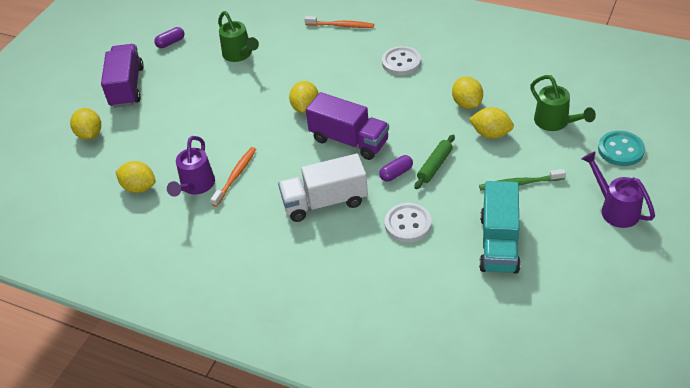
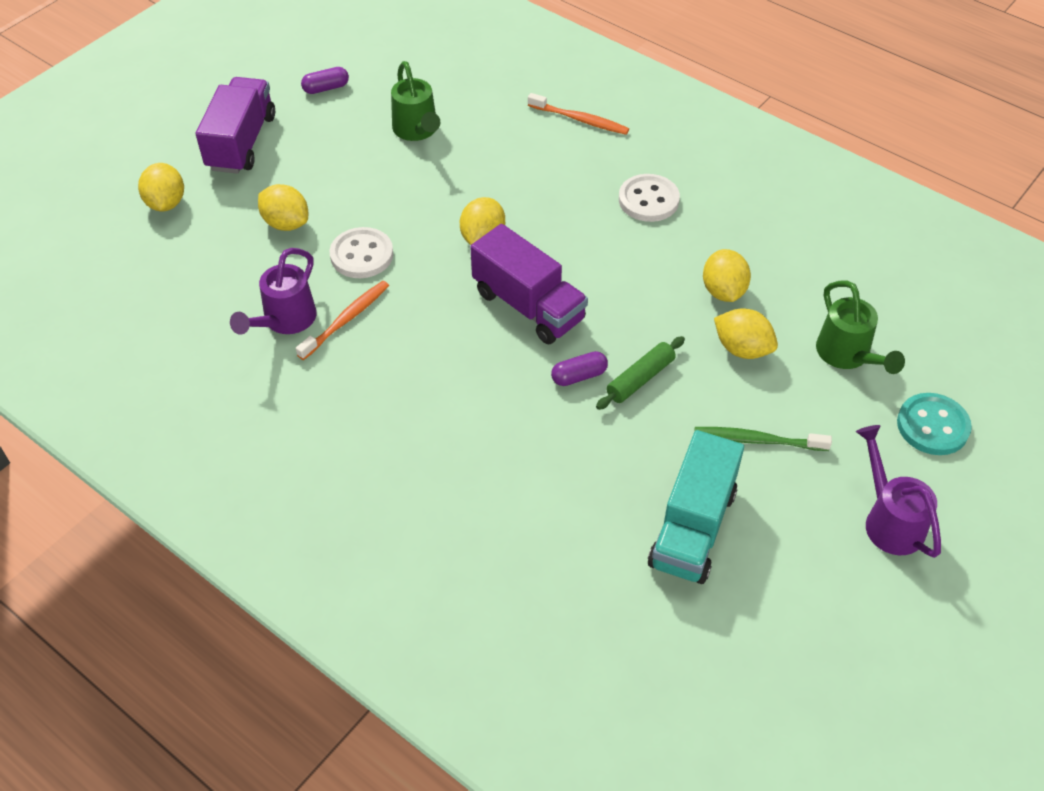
camera: 10 degrees right, 5 degrees up
(139, 187) = (206, 302): yellow lemon -> yellow lemon (286, 223)
(325, 202) = (459, 394): white truck -> none
(408, 224) = (568, 461): white button -> white button (362, 255)

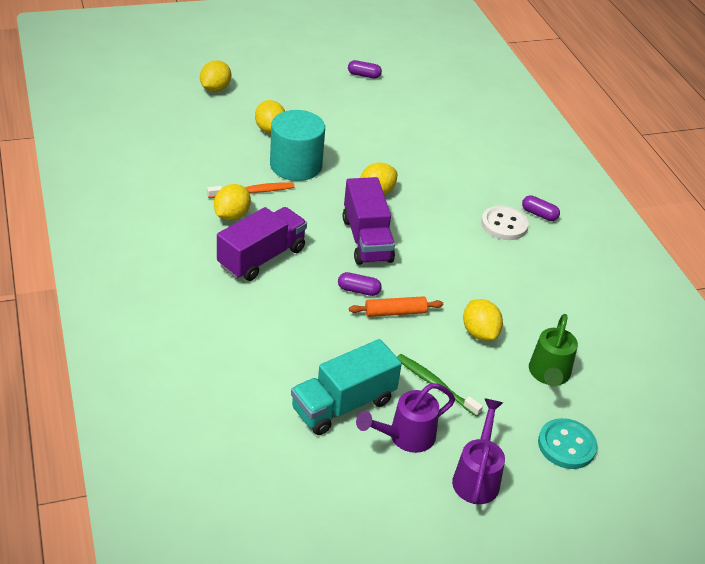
camera: 30 degrees right, 10 degrees down
(241, 142) = (287, 79): purple truck -> purple truck (261, 257)
(285, 321) = (219, 175): purple watering can -> purple watering can (405, 437)
(362, 255) = (296, 165): white button -> turquoise cylinder
(417, 131) = (395, 120): green watering can -> none
(580, 120) = (505, 162): orange toothbrush -> none
(640, 379) = (395, 312): green rolling pin -> orange rolling pin
(670, 166) = (539, 214): none -> purple capsule
(723, 291) = (501, 296): yellow lemon -> yellow lemon (232, 215)

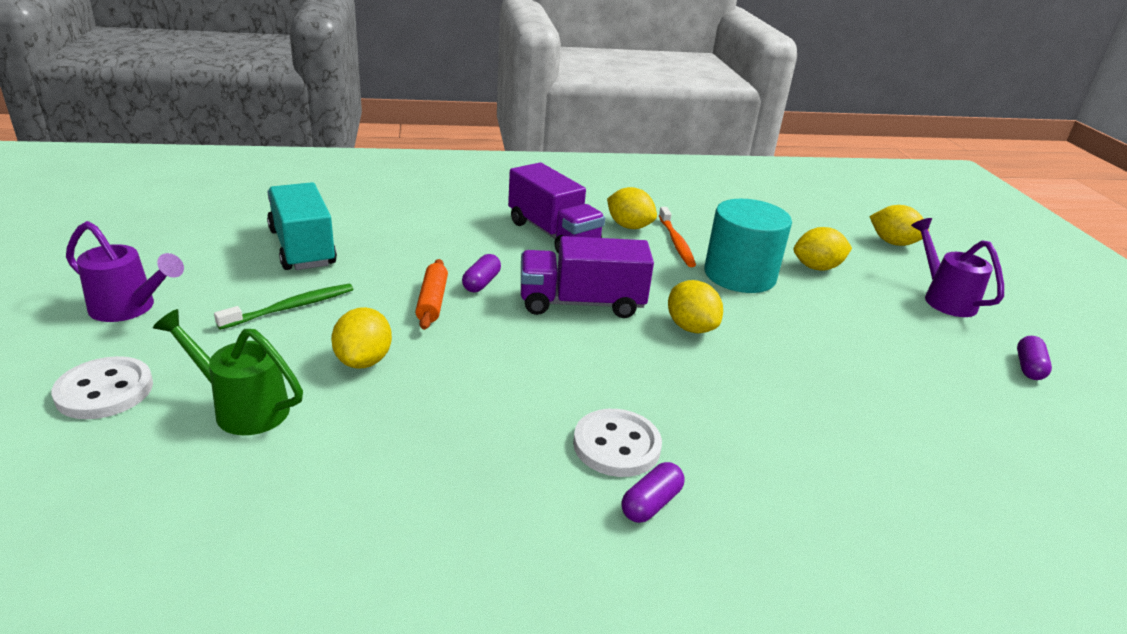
camera: 100 degrees right, 10 degrees down
(405, 437) = (228, 275): purple watering can -> purple watering can (944, 299)
(479, 333) = (363, 361): yellow lemon -> yellow lemon turned 75 degrees counterclockwise
(566, 445) = (104, 391): turquoise button -> white button

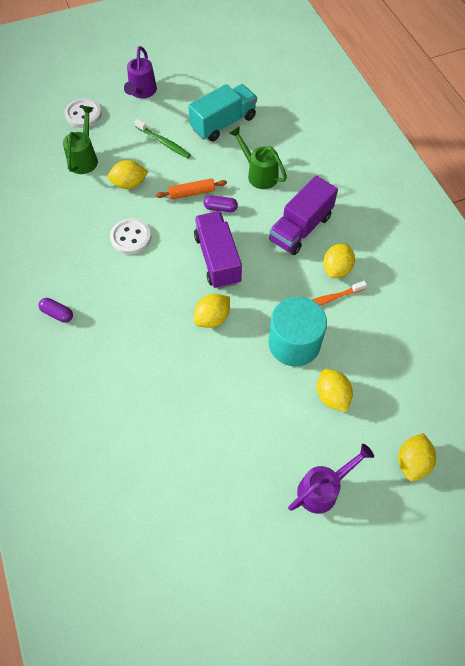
camera: 80 degrees right, 30 degrees up
(434, 242) = (259, 174): none -> green watering can
(616, 445) = (93, 295): white button -> white button (131, 237)
(1028, 367) = (240, 532): purple capsule -> none

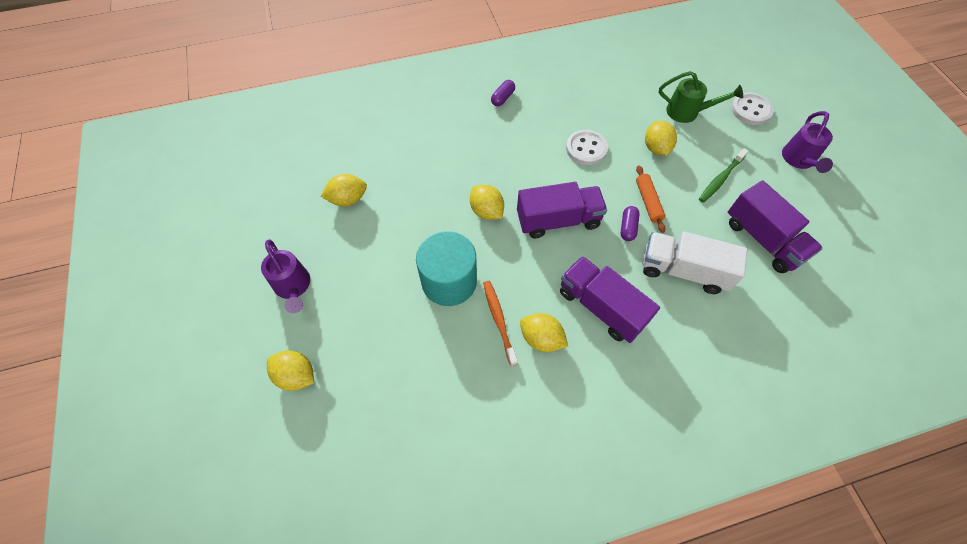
camera: 95 degrees right, 0 degrees up
(141, 92) = (798, 160): purple watering can -> purple watering can turned 90 degrees counterclockwise
(223, 123) = (763, 239): turquoise truck -> purple truck
(259, 174) = (683, 271): green watering can -> white truck
(332, 396) = (384, 309): yellow lemon -> yellow lemon (348, 199)

